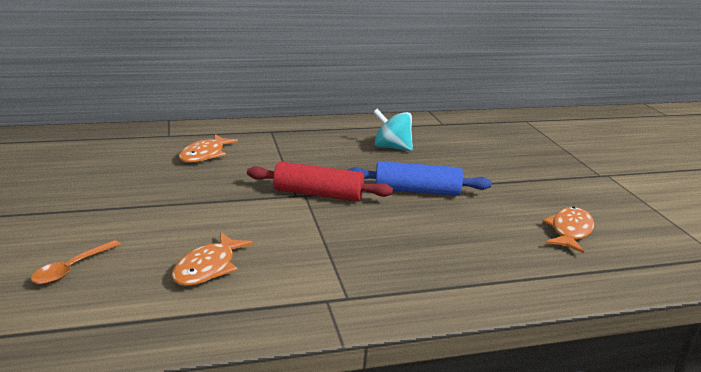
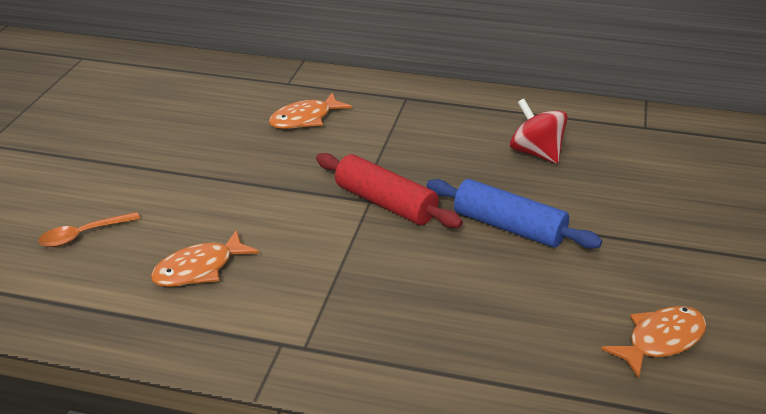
camera: 30 degrees right, 10 degrees up
(391, 148) = (536, 153): turquoise spinning top -> red spinning top

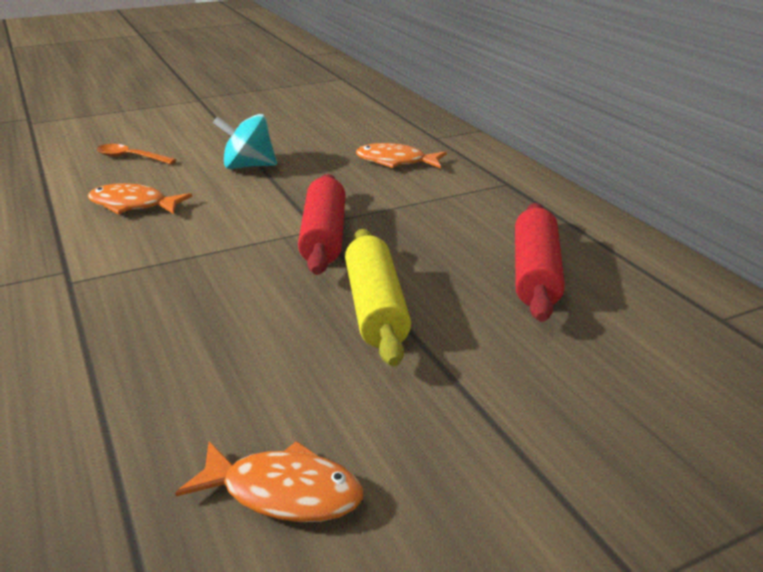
camera: 50 degrees right, 5 degrees down
(207, 183) = (248, 166): none -> turquoise spinning top
(509, 227) = (375, 308): blue rolling pin -> yellow rolling pin
(536, 153) = (535, 274): red spinning top -> red rolling pin

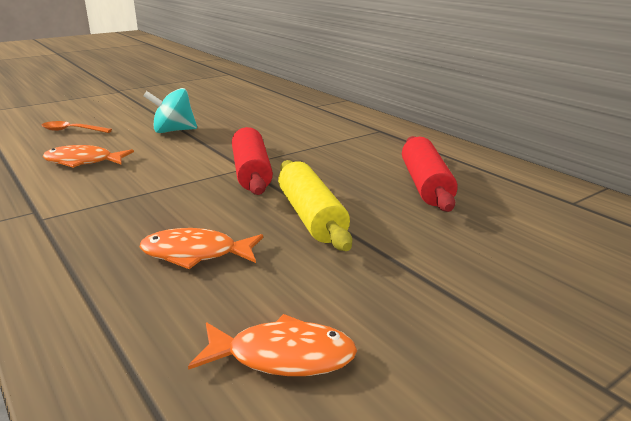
camera: 10 degrees left, 5 degrees down
(395, 162) = (290, 122): orange fish -> orange fish (196, 254)

